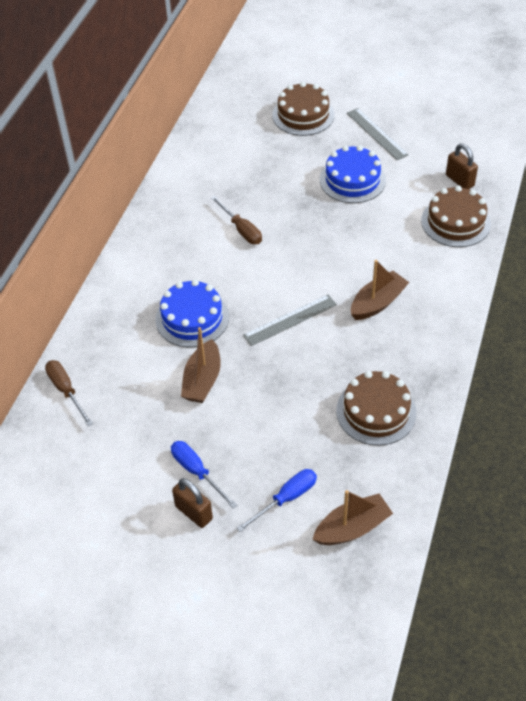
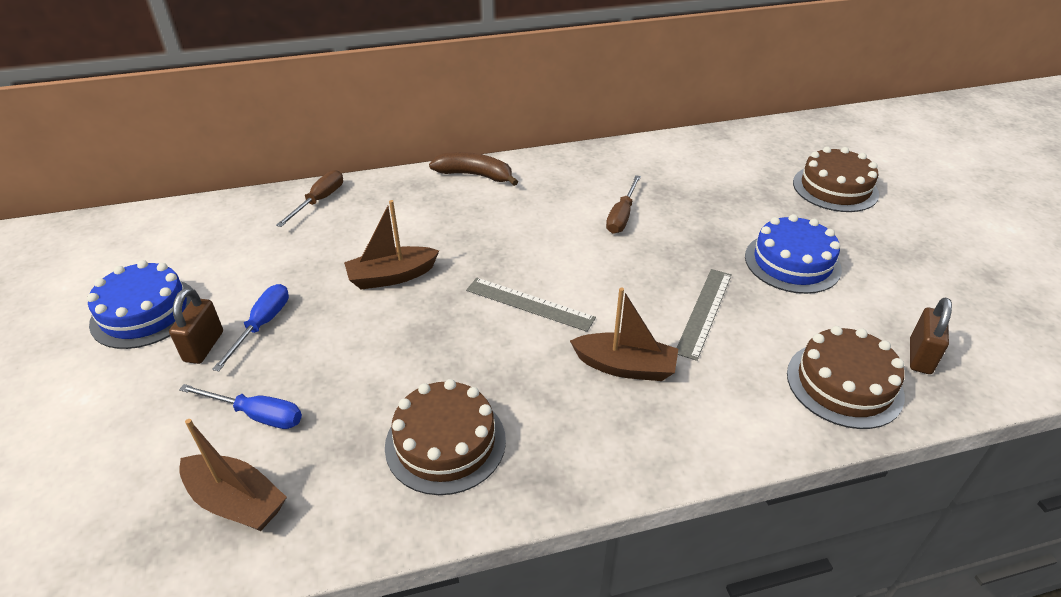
camera: 55 degrees right, 10 degrees down
(119, 283) = (475, 175): none -> brown banana
(192, 318) = (470, 235): blue cake -> blue cake (144, 312)
(377, 133) = (889, 251): grey ruler -> grey ruler (704, 312)

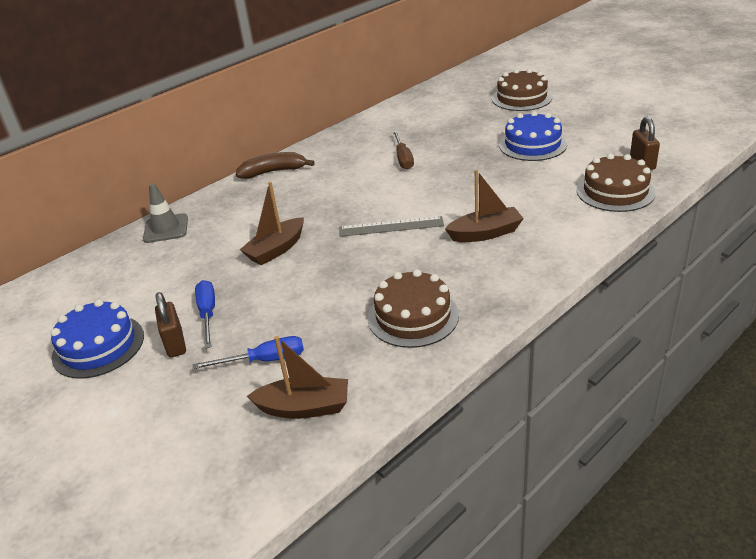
camera: 25 degrees left, 5 degrees down
(319, 201) = (166, 228): brown screwdriver -> grey traffic cone
(704, 312) = (505, 188): grey ruler -> none

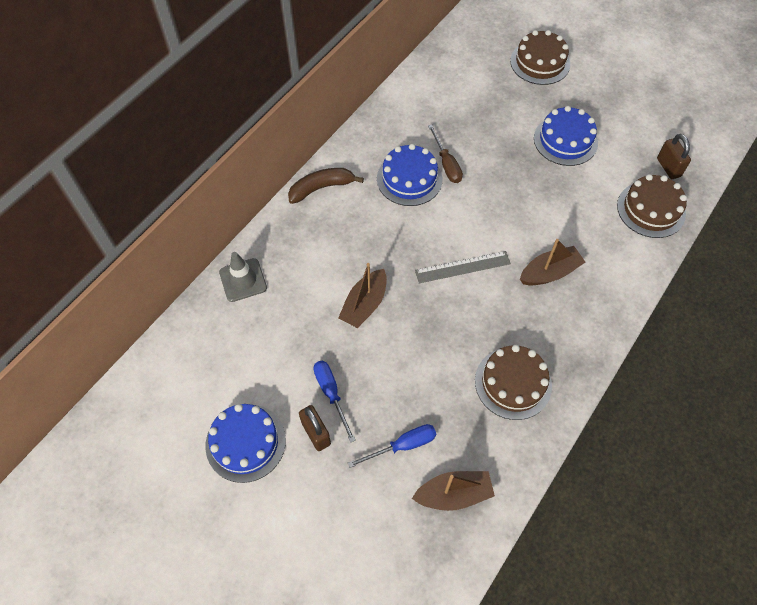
camera: 15 degrees left, 25 degrees up
(362, 167) = (409, 179): none -> blue cake

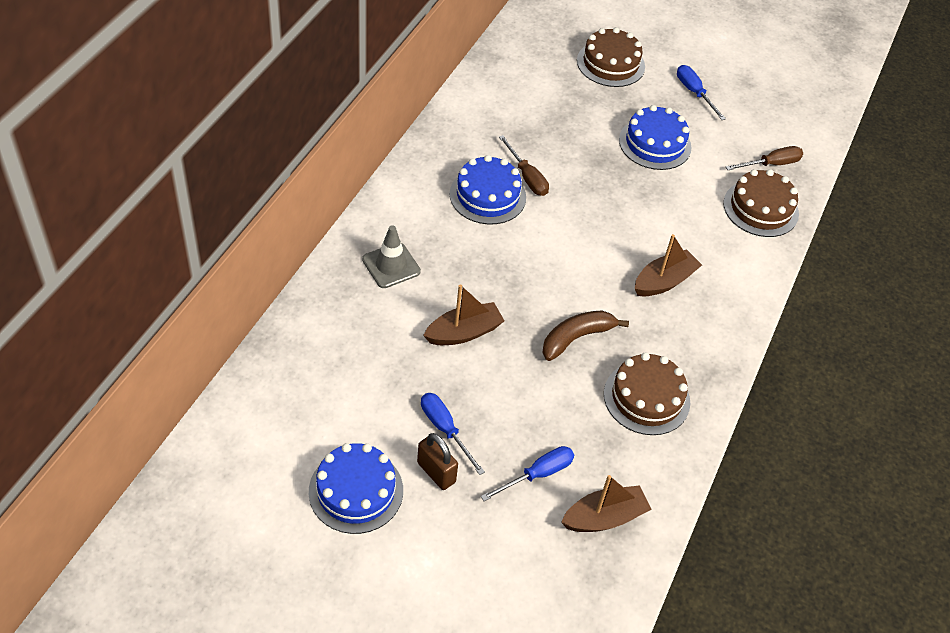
camera: 15 degrees left, 10 degrees down
(243, 280) = (315, 318): grey traffic cone -> grey traffic cone (391, 265)
(321, 188) = (387, 212): brown banana -> brown banana (576, 338)
(364, 305) = (464, 332): brown boat -> brown boat turned 135 degrees counterclockwise
(462, 267) = (567, 283): grey ruler -> none
(610, 94) = (694, 93): none -> blue screwdriver
(668, 167) = (771, 164): brown padlock -> brown screwdriver

